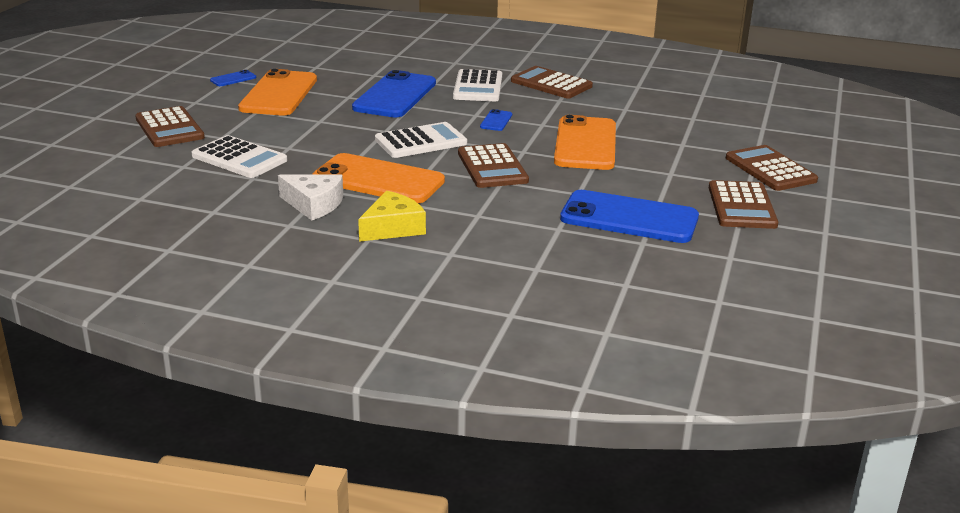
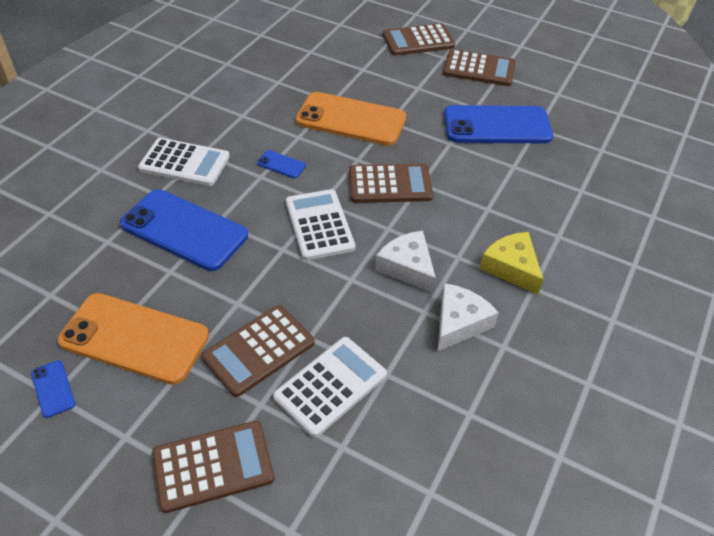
camera: 80 degrees left, 20 degrees up
(378, 180) = (407, 267): orange phone -> white cheese
(551, 84) = (198, 112): brown calculator -> brown calculator (258, 350)
(629, 218) = (497, 126): blue phone -> blue phone turned 60 degrees clockwise

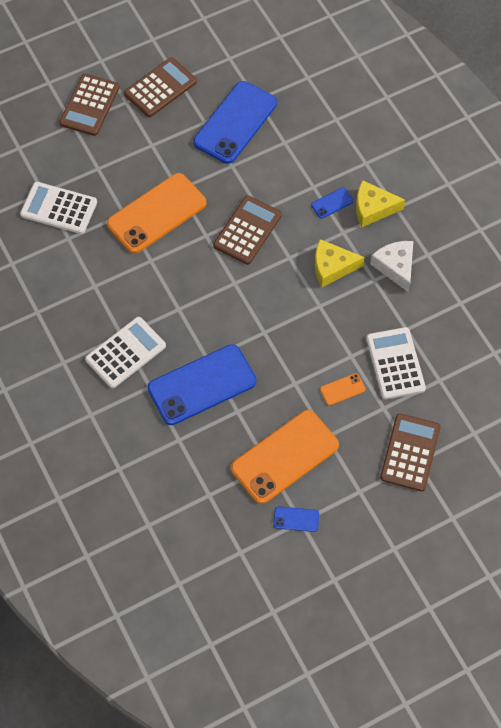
camera: 55 degrees left, 15 degrees up
(258, 350) = (342, 389): brown calculator -> orange phone
(281, 164) = (175, 288): blue phone -> blue phone (332, 203)
(319, 225) = (257, 297): white calculator -> white calculator (59, 208)
(407, 267) = (332, 267): white cheese -> yellow cheese

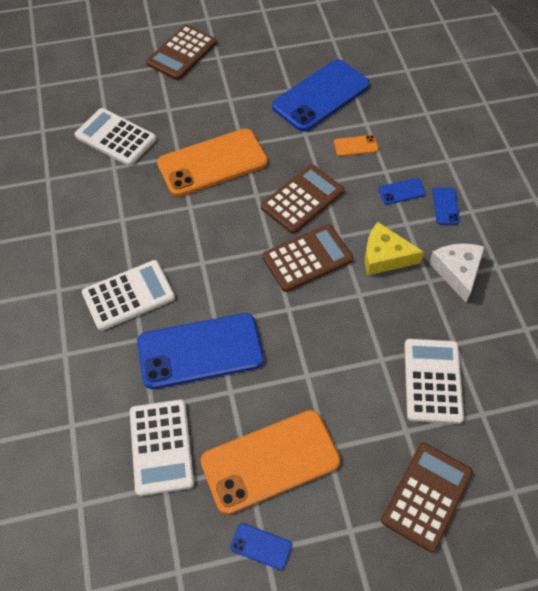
camera: 15 degrees right, 5 degrees down
(160, 88) = (256, 51): brown calculator -> brown calculator (307, 258)
(196, 467) = (161, 447): none -> white calculator
(342, 389) = (362, 396): orange phone -> orange phone (356, 146)
(373, 208) = (445, 206): yellow cheese -> blue phone

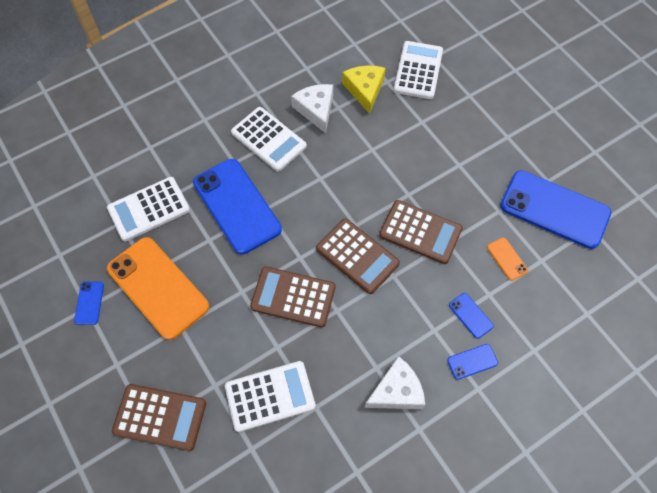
camera: 70 degrees right, 5 degrees up
(114, 239) = (316, 110): none -> white cheese
(182, 53) = (541, 80): brown calculator -> brown calculator (293, 297)
(212, 163) = (426, 149): orange phone -> none
(385, 256) = (387, 320): yellow cheese -> yellow cheese (365, 90)

